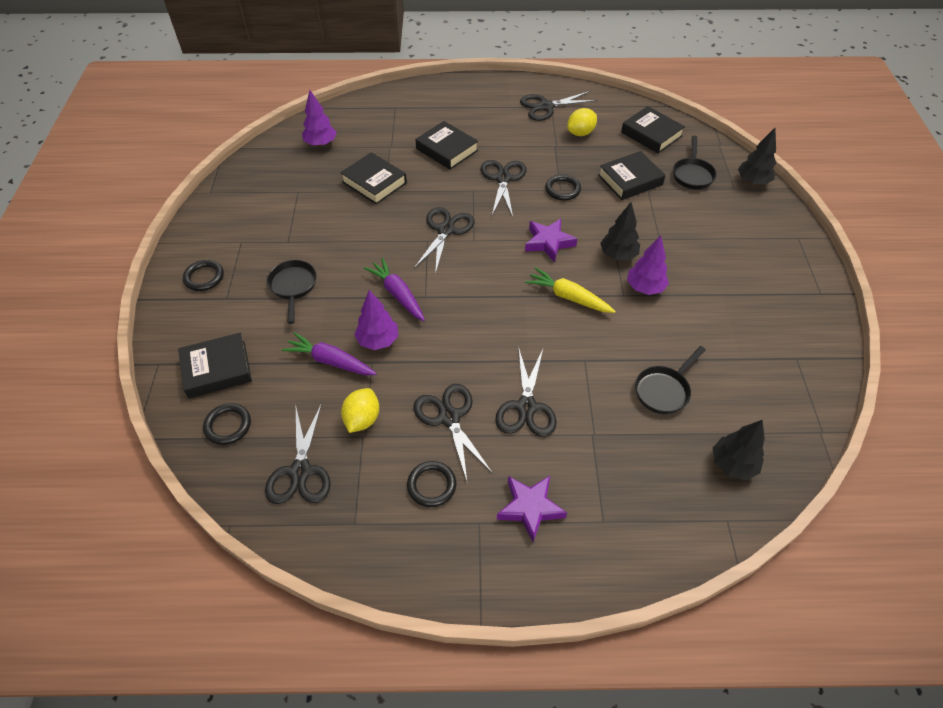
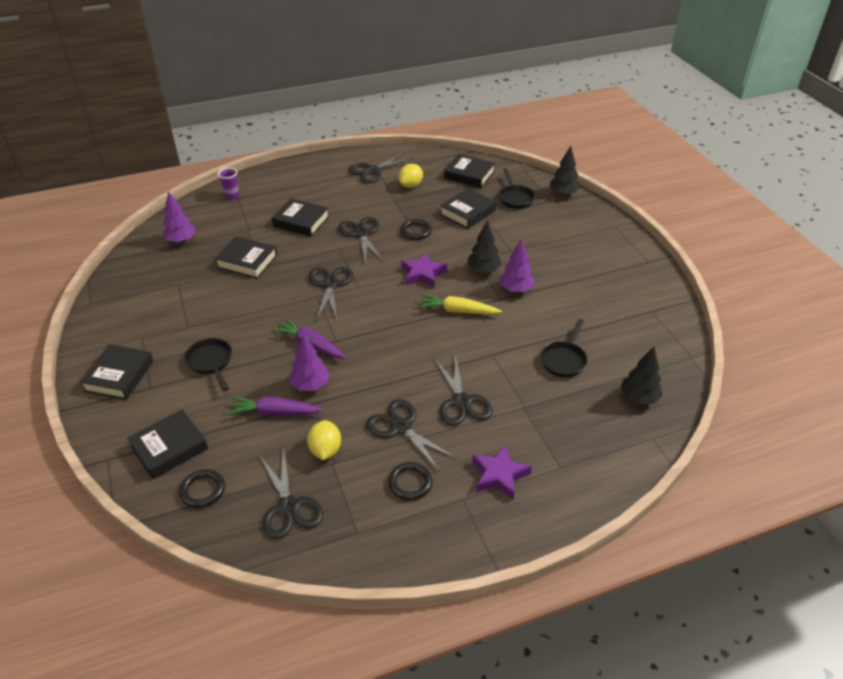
camera: 20 degrees left, 10 degrees down
(204, 277) = (119, 376): black ring -> black book
(390, 104) = (232, 196): none -> purple cup

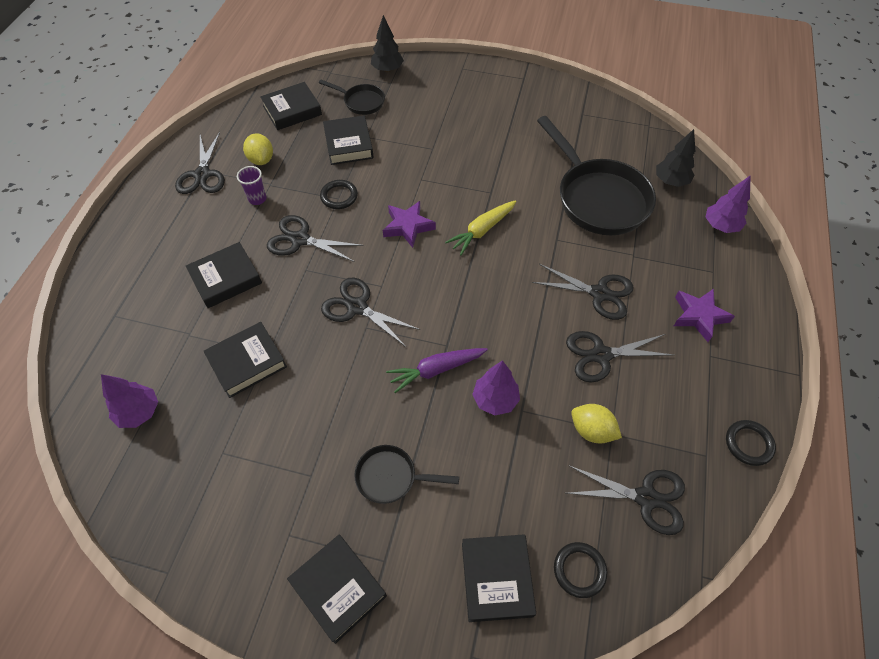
camera: 55 degrees left, 15 degrees up
(232, 196) = (104, 320): purple cup -> purple cup (257, 199)
(274, 412) = (512, 450): purple carrot -> none
(410, 483) = (671, 384): black ring -> black ring (748, 444)
(483, 270) = (442, 182): black tree -> none
(515, 289) = (487, 176): purple tree -> purple tree (720, 226)
(564, 360) = (598, 198): black pan -> black pan, size x2.03

